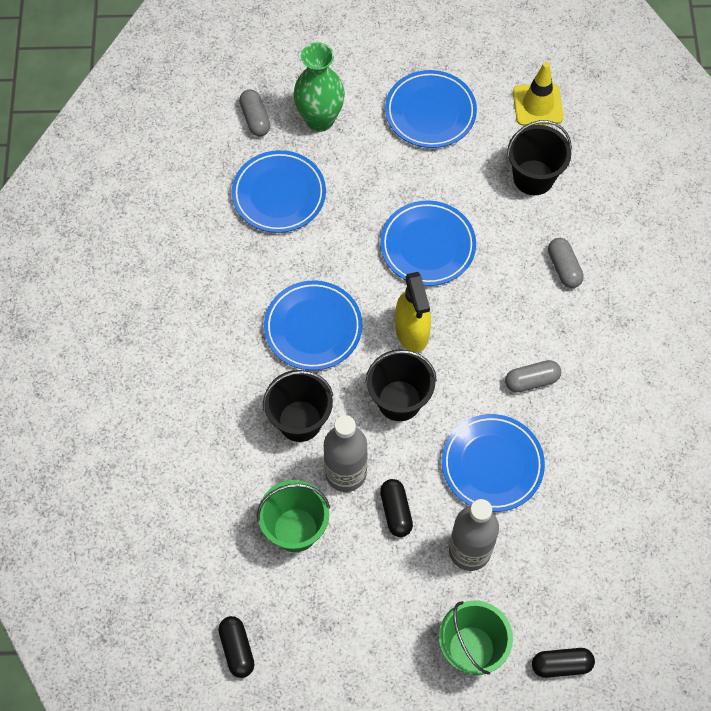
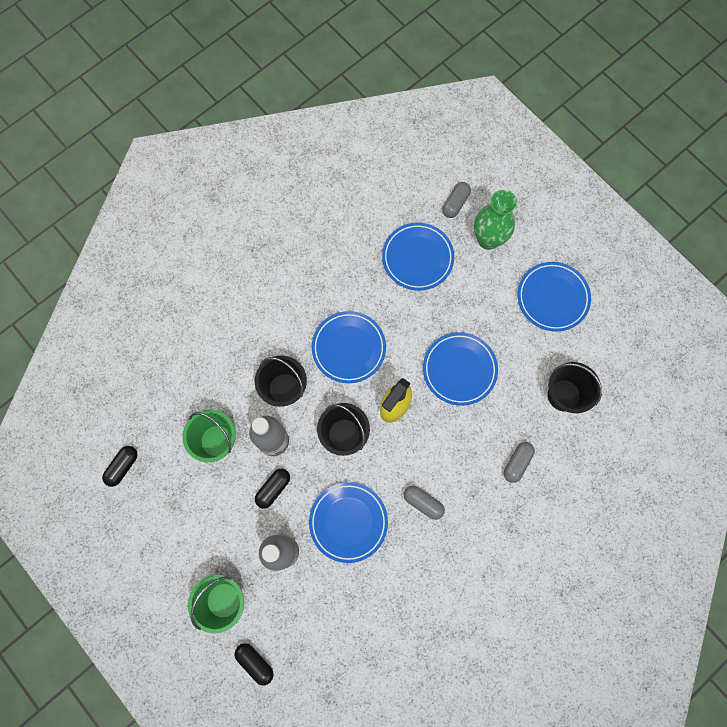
camera: 50 degrees right, 10 degrees up
(537, 105) = (618, 357): yellow traffic cone -> none

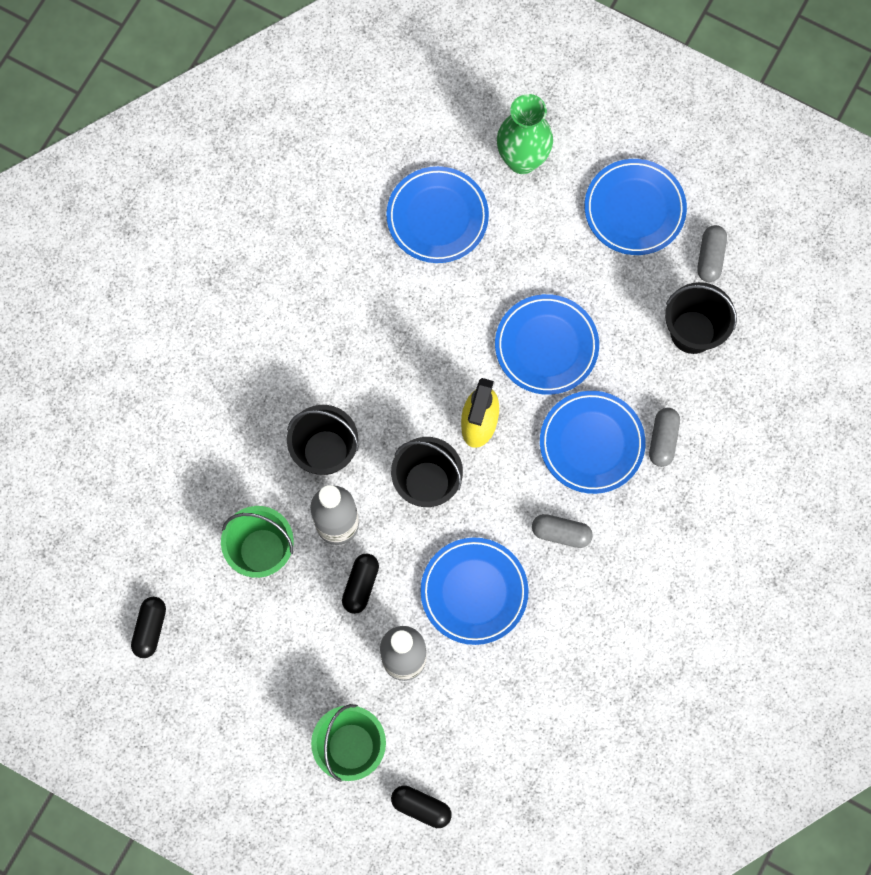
camera: 20 degrees left, 0 degrees up
(349, 348) = (390, 369): blue plate -> blue plate (591, 443)
(455, 203) = (461, 125): grey capsule -> grey capsule (710, 257)

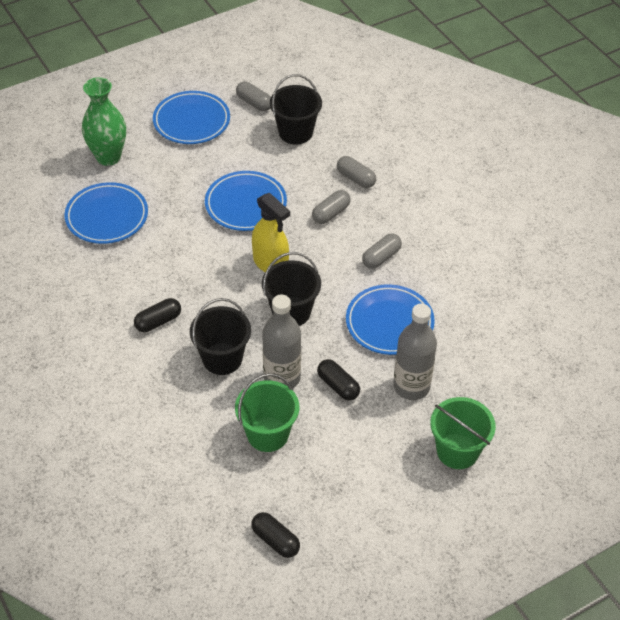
camera: 60 degrees left, 25 degrees down
(421, 807) = (530, 429): black capsule -> black capsule (158, 321)
(591, 443) = (331, 213): blue plate -> grey capsule

